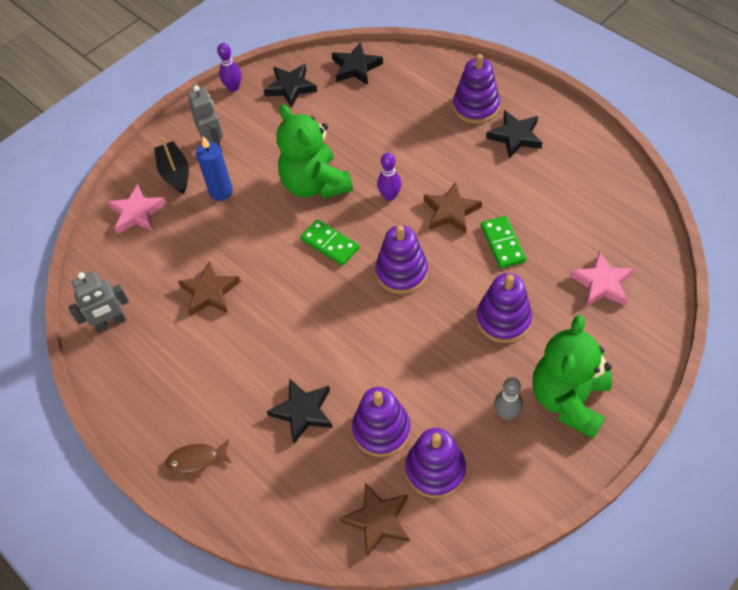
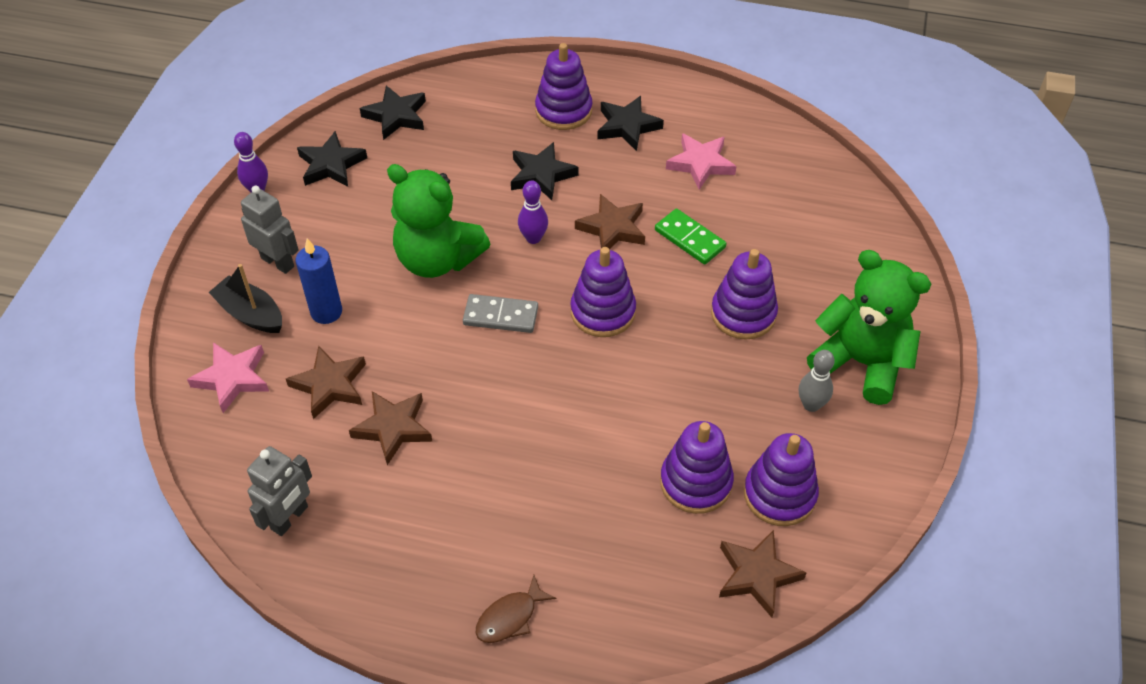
camera: 35 degrees left, 5 degrees down
(191, 244) = (330, 385): none -> brown star
(303, 412) = (597, 505): black star -> black star (541, 175)
(330, 244) = (501, 316): green domino -> grey domino
(568, 399) = (861, 363): green teddy bear -> green teddy bear turned 135 degrees clockwise
(602, 283) = (815, 237): pink star -> pink star (700, 164)

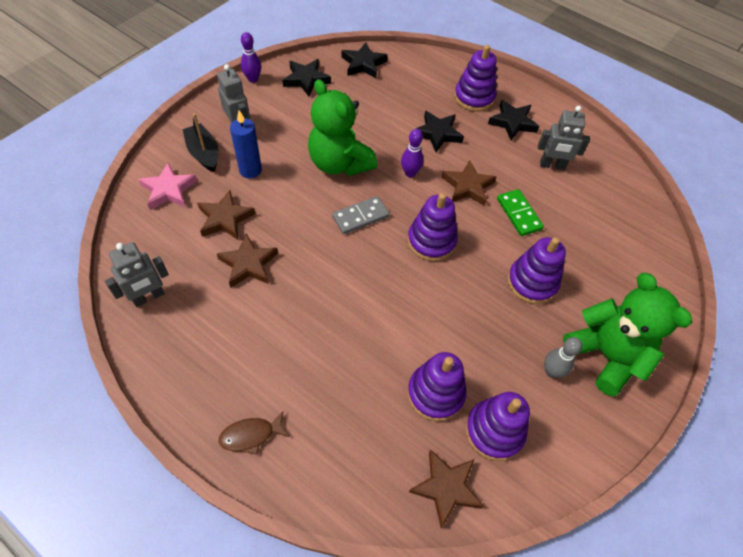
camera: 20 degrees right, 5 degrees up
(501, 316) = (360, 216): grey domino -> grey domino turned 60 degrees counterclockwise
(700, 164) = (552, 165): pink star -> grey robot

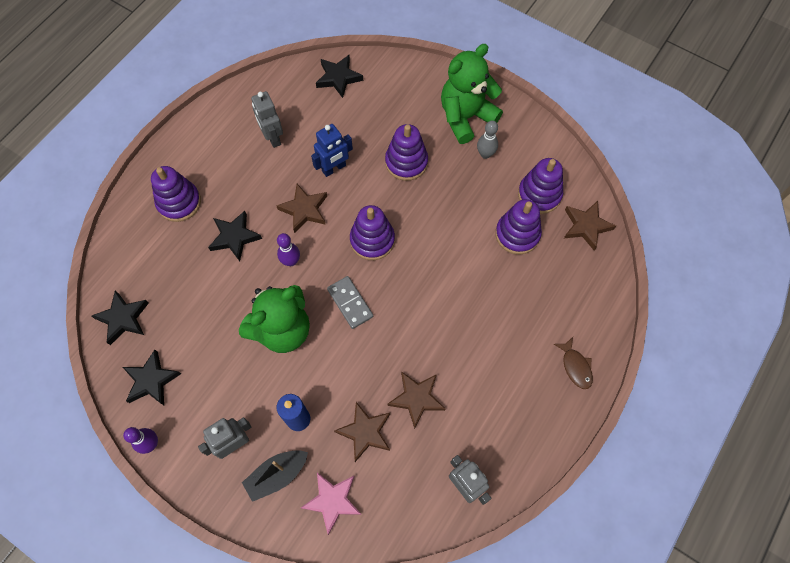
camera: 90 degrees left, 10 degrees up
(512, 122) = (215, 168): black star -> black star (338, 78)
(518, 214) = (334, 168): green domino -> blue robot
(552, 165) = (272, 137): grey robot -> grey robot turned 150 degrees clockwise

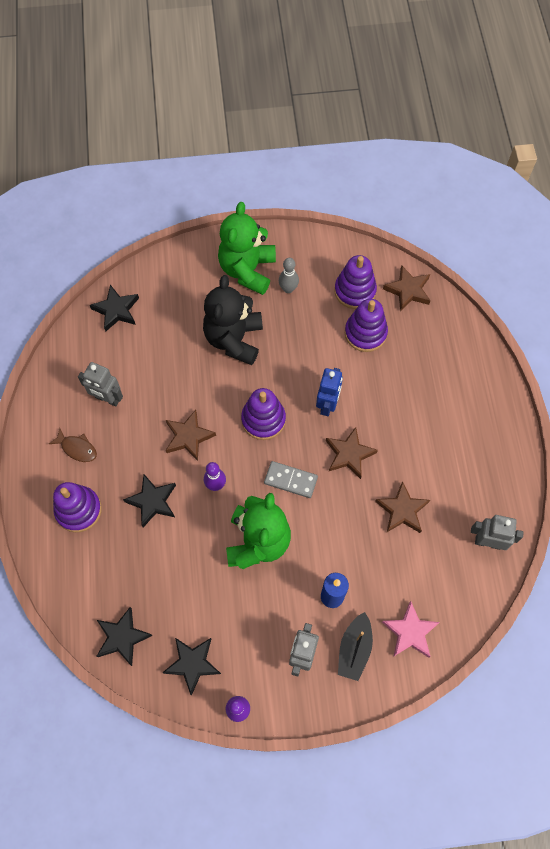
camera: 40 degrees left, 0 degrees up
(334, 168) = (181, 386): blue robot -> blue robot (327, 404)
(365, 432) = (388, 564): brown star -> brown star (349, 454)
(406, 162) = (234, 339): purple stacking toy -> black teddy bear
(575, 367) = (488, 398): brown fish -> brown fish (77, 448)

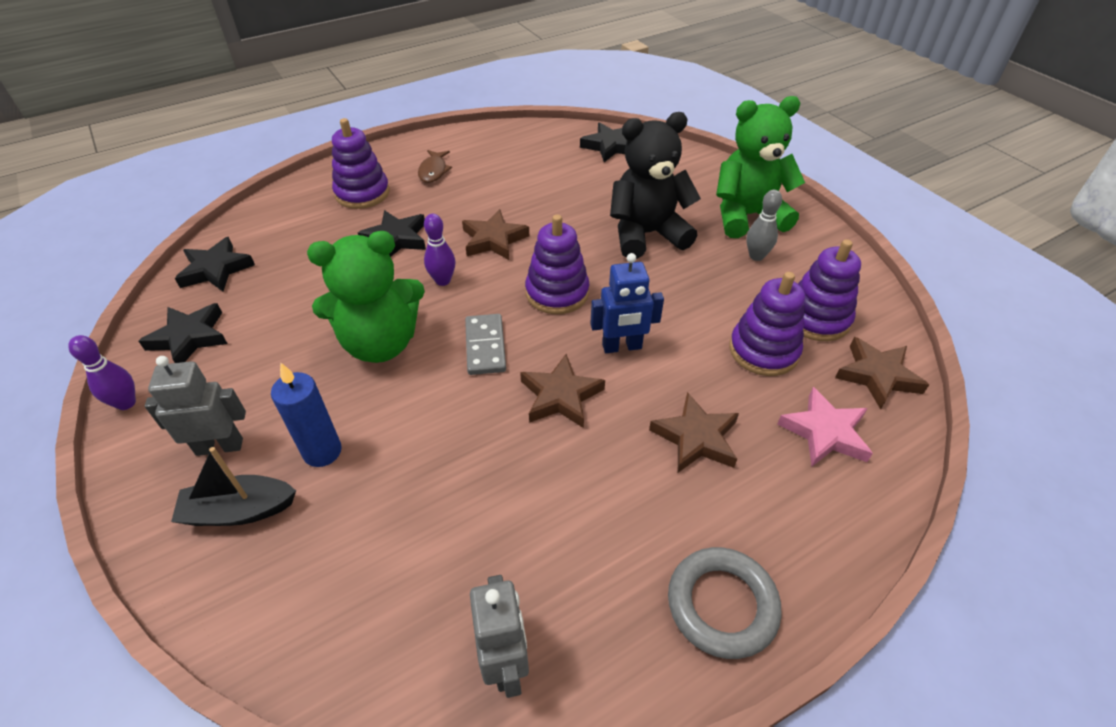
camera: 65 degrees right, 20 degrees down
(107, 399) = (503, 171): grey robot -> none
(402, 510) = (503, 495): brown star -> brown star (696, 438)
(410, 632) = (285, 584): pink star -> pink star (825, 432)
(498, 440) = (722, 605): none -> grey ring

